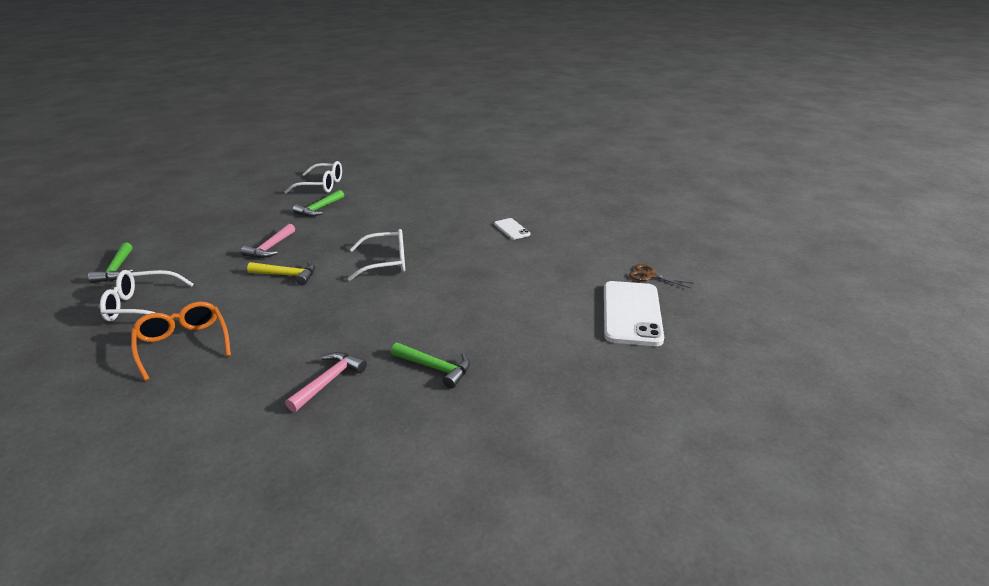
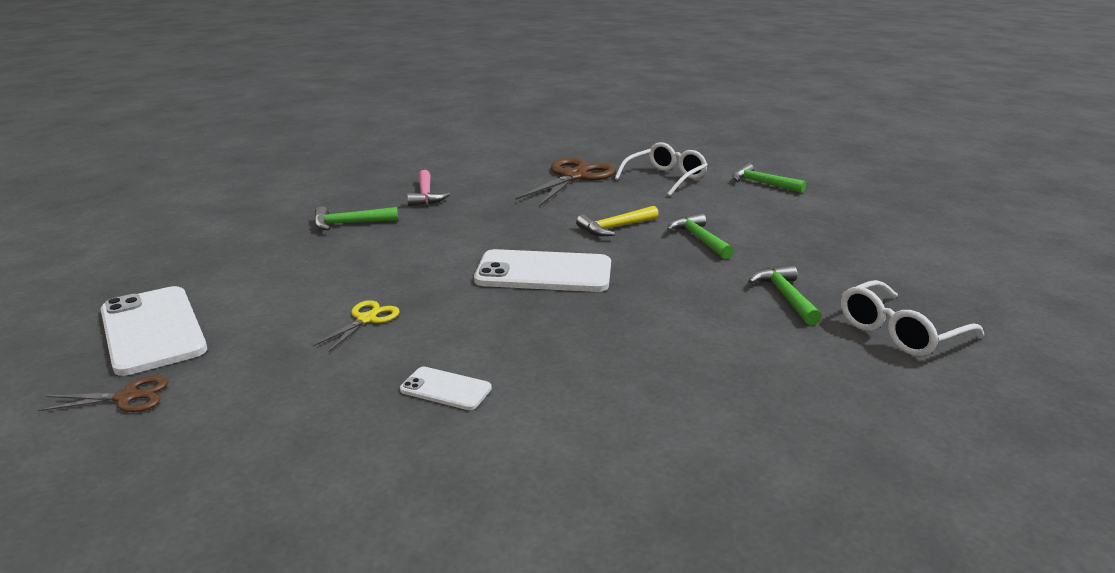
camera: 140 degrees right, 5 degrees down
(183, 344) = (574, 177): orange glasses -> brown scissors
(270, 248) = (699, 239): pink hammer -> green hammer
(386, 262) = (544, 272): white glasses -> white phone
(511, 272) = (366, 319): none -> yellow scissors

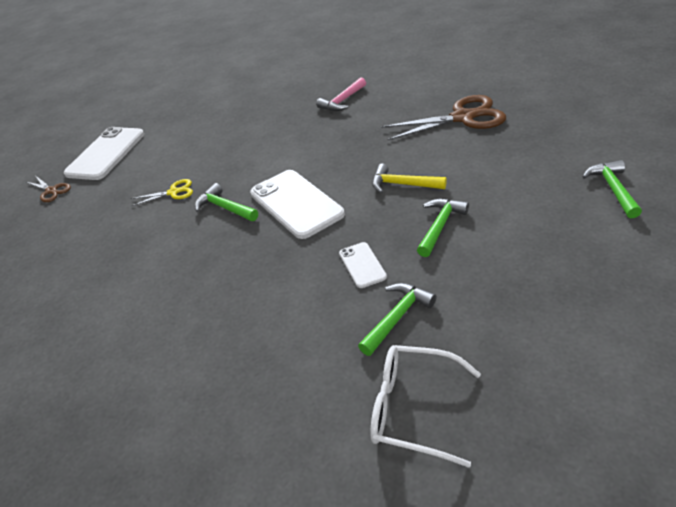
camera: 55 degrees right, 15 degrees up
(349, 223) = (270, 111): green hammer -> green hammer (225, 208)
(446, 389) = (131, 261): white phone -> white phone (362, 265)
(665, 178) = (532, 147): white glasses -> none

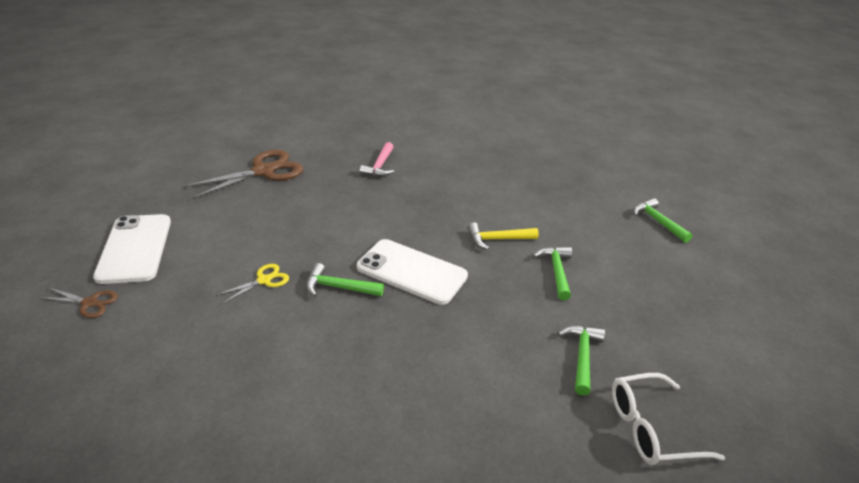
camera: 35 degrees left, 5 degrees down
(362, 265) = (518, 317): white phone -> none
(463, 117) = (503, 174): brown scissors -> brown scissors (263, 171)

